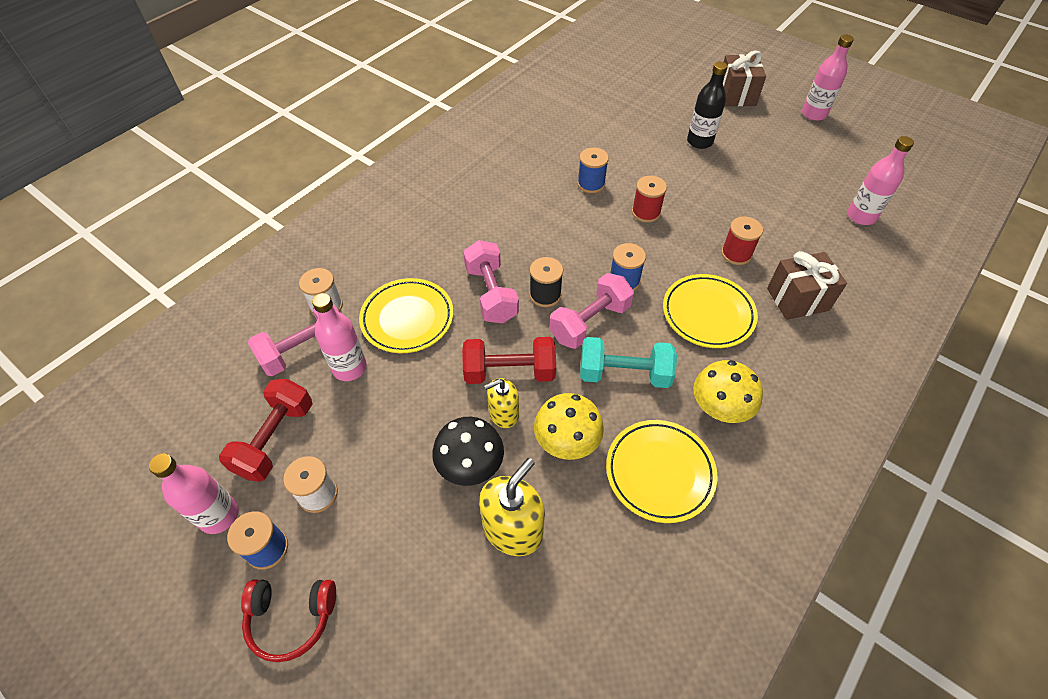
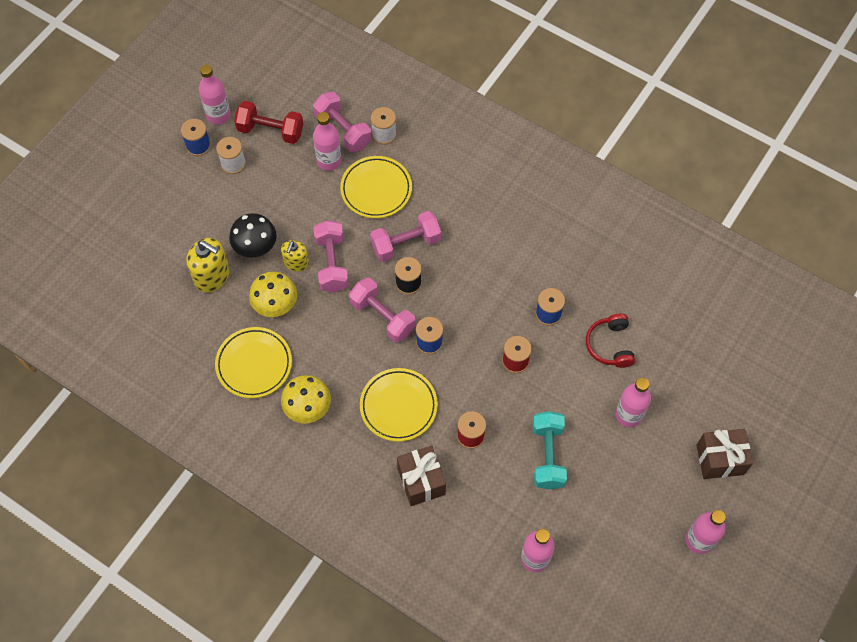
camera: 85 degrees right, 10 degrees up
(291, 618) = (159, 168): red headphones -> red headphones (610, 345)
(503, 413) = (296, 263): yellow soap dispenser -> yellow soap dispenser turned 135 degrees counterclockwise
(509, 372) = (332, 263): red dumbbell -> pink dumbbell
(624, 374) = (335, 342): turquoise dumbbell -> turquoise dumbbell (548, 455)
(699, 142) = (628, 415): black bottle -> pink bottle

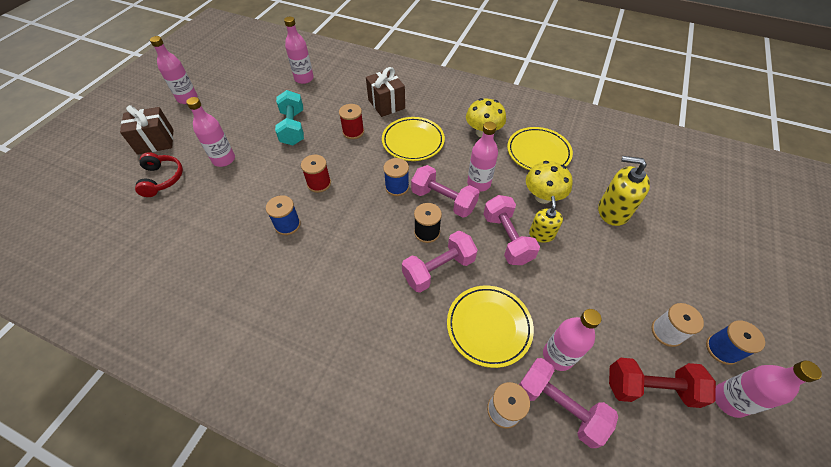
camera: 170 degrees right, 10 degrees down
(255, 247) = (588, 243): black mushroom -> none
(338, 332) = (478, 183): none -> pink bottle
(610, 345) = (231, 207): red headphones -> red headphones (162, 179)

